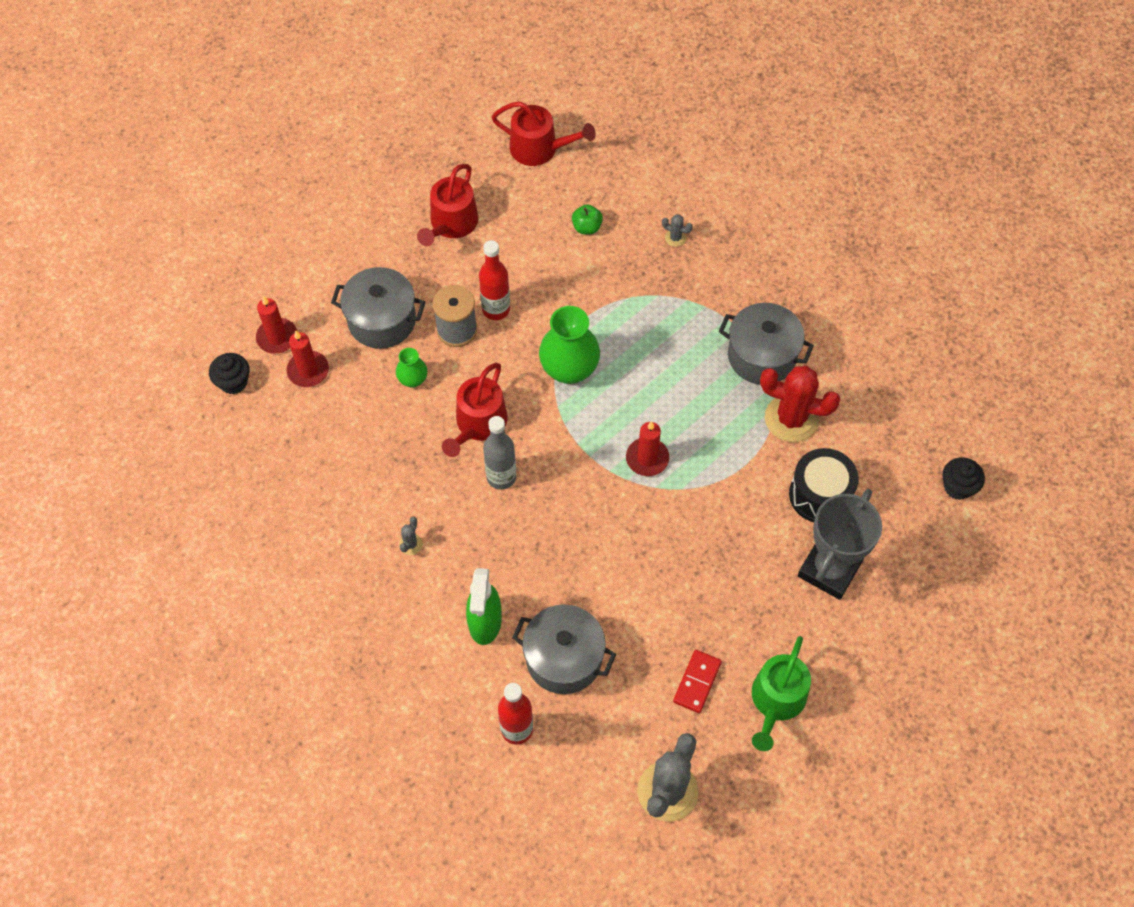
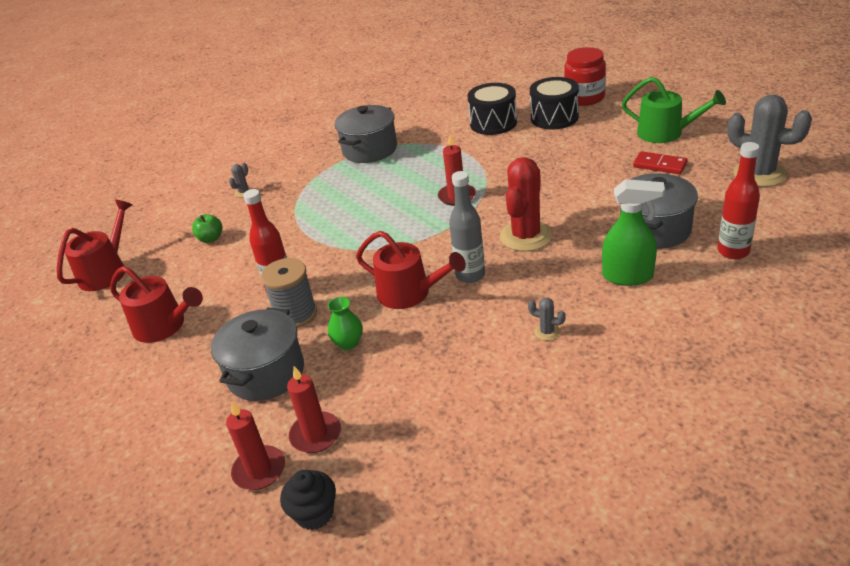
camera: 80 degrees left, 25 degrees down
(569, 369) = (360, 241): green vase -> none
(791, 418) = (427, 136): red cactus -> red cactus (526, 236)
(829, 569) = (554, 117): grey trophy -> black drum
(885, 610) = (584, 98): none -> red jar
(958, 487) = (488, 78): black cupcake -> none

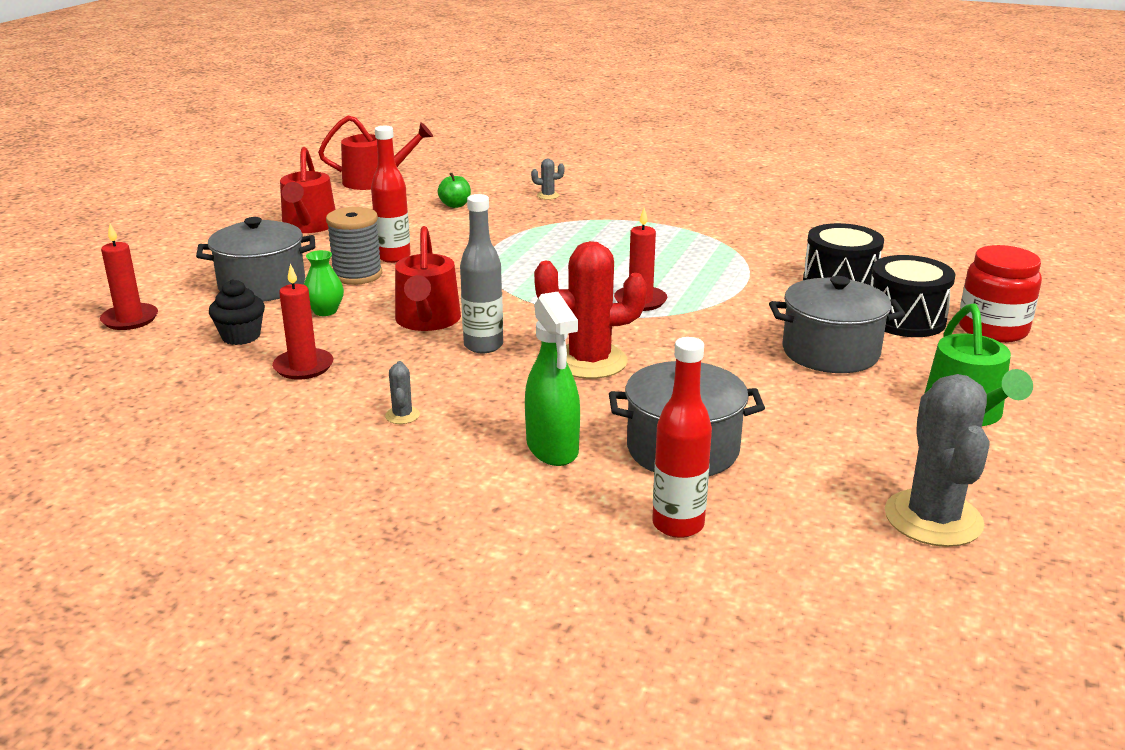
camera: 55 degrees right, 10 degrees down
(314, 513) = (80, 358): black cupcake -> black cupcake (241, 336)
(315, 435) = (183, 331): red candle -> red candle (303, 367)
(369, 149) = (693, 230): grey pot -> grey pot (830, 352)
(659, 165) = (862, 424): red domino -> none

